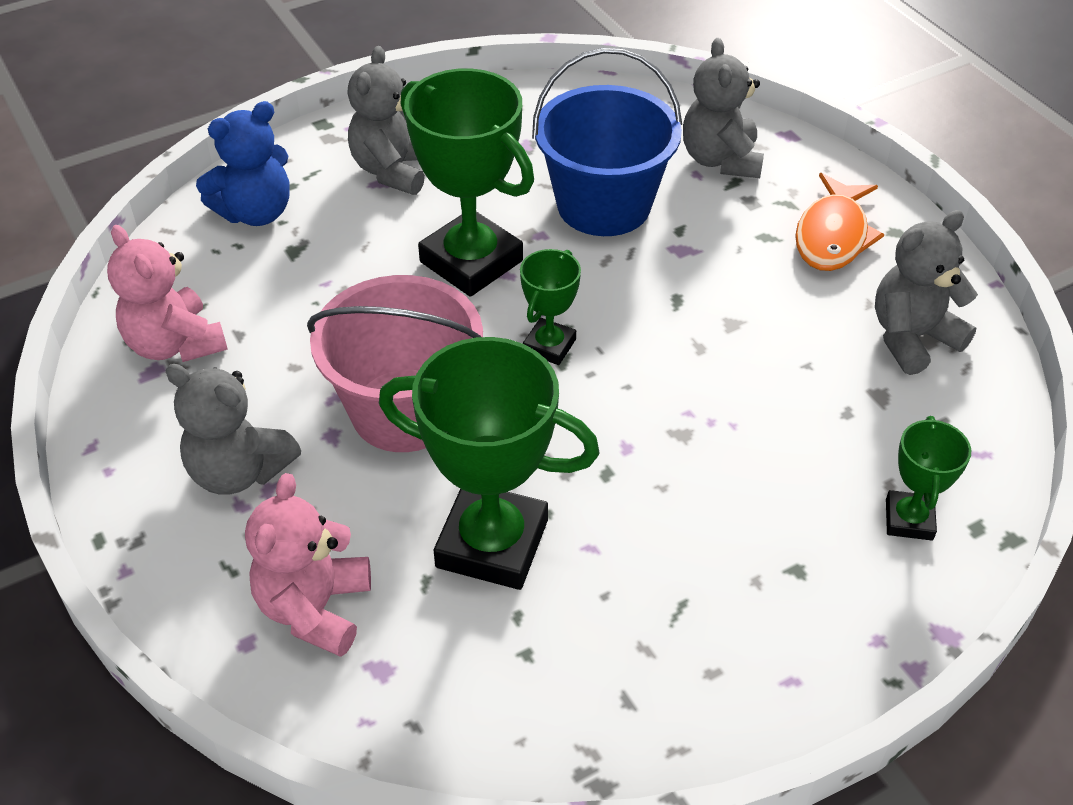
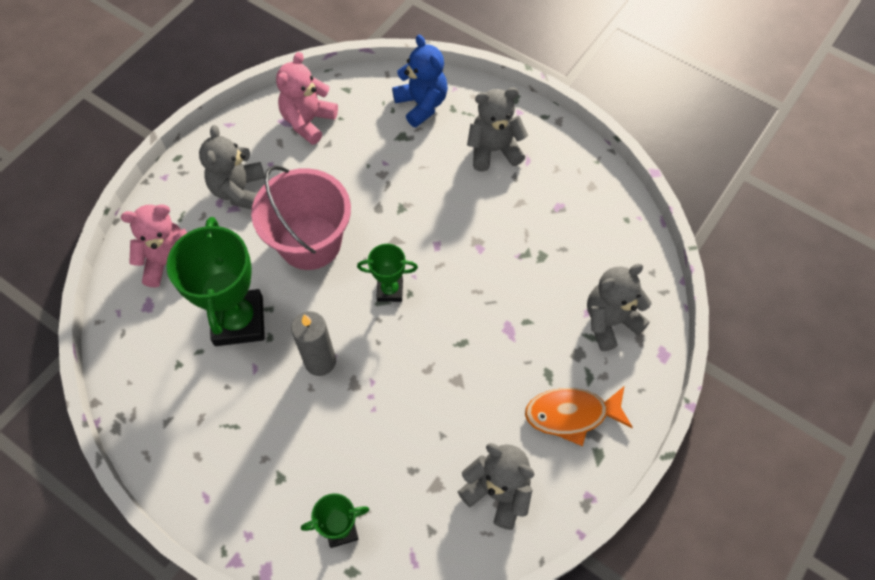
camera: 65 degrees right, 15 degrees up
(256, 212) = (421, 104): blue teddy bear -> blue teddy bear turned 150 degrees counterclockwise
(471, 261) = (438, 223): green trophy -> none
(603, 205) = (525, 271): blue bucket -> none
(623, 461) = (320, 361): none -> grey candle

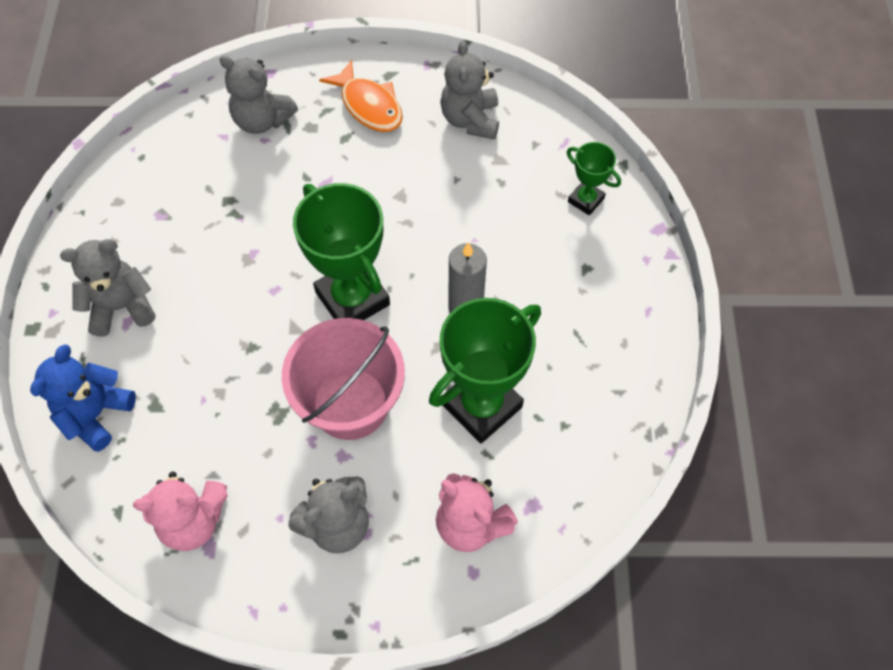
camera: 125 degrees left, 0 degrees up
(390, 290) = (352, 298): green trophy -> green trophy, size x1.95
(494, 150) = (121, 307): grey teddy bear -> grey teddy bear turned 120 degrees clockwise

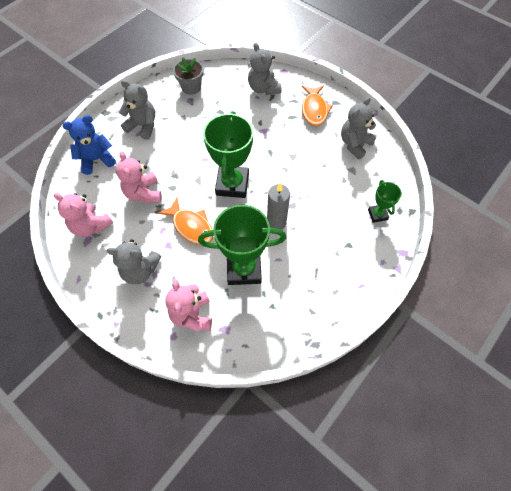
camera: 40 degrees right, 0 degrees up
(142, 192) = (191, 87): none -> grey flower pot
(229, 409) = (144, 193): none -> pink teddy bear
(350, 403) = (191, 226): pink bucket -> orange fish

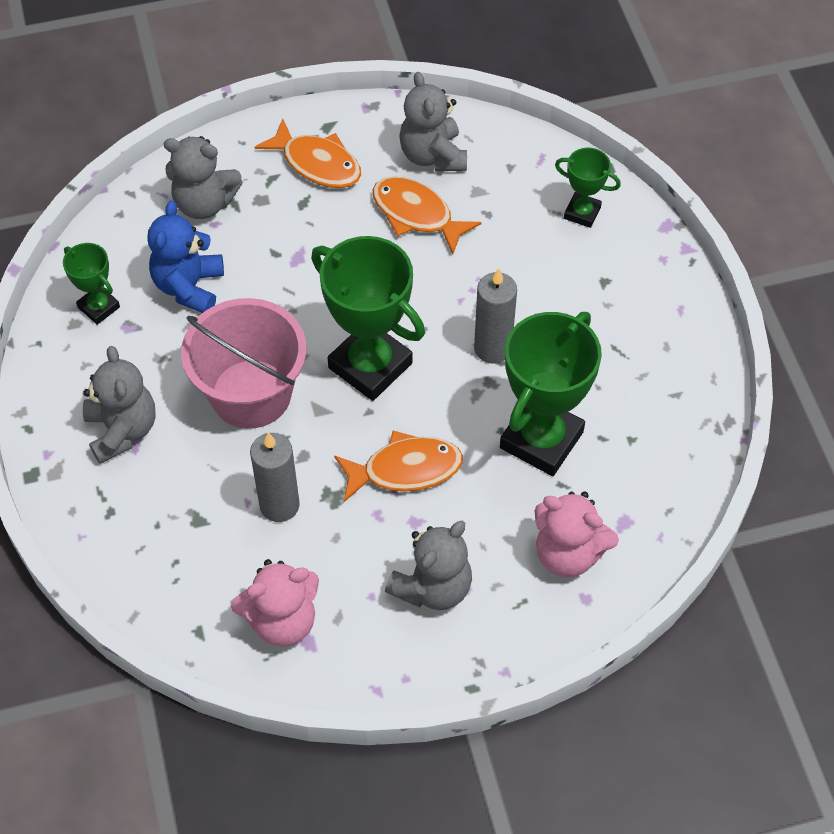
camera: 55 degrees left, 5 degrees down
(97, 159) = (137, 543): blue teddy bear -> blue teddy bear (189, 287)
(143, 126) = (122, 430): grey teddy bear -> grey teddy bear turned 105 degrees clockwise
(144, 193) = (279, 505): pink teddy bear -> grey candle
(188, 154) = (251, 394): none -> pink bucket
(191, 87) = (99, 307): grey flower pot -> green trophy
(320, 156) = (416, 214): none -> orange fish

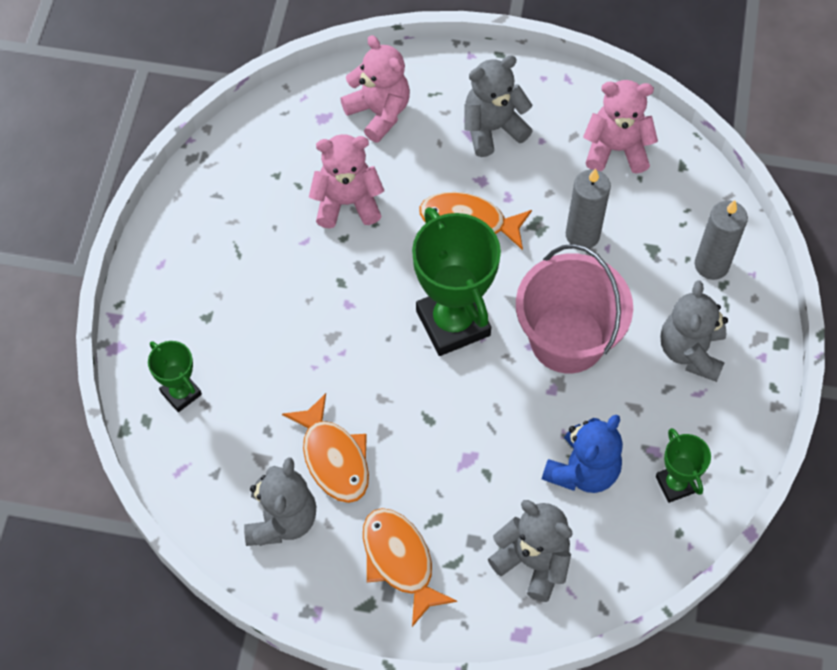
camera: 155 degrees left, 5 degrees up
(492, 348) = (340, 295): grey candle -> grey candle (711, 265)
(541, 440) = (347, 203): green trophy -> pink teddy bear

